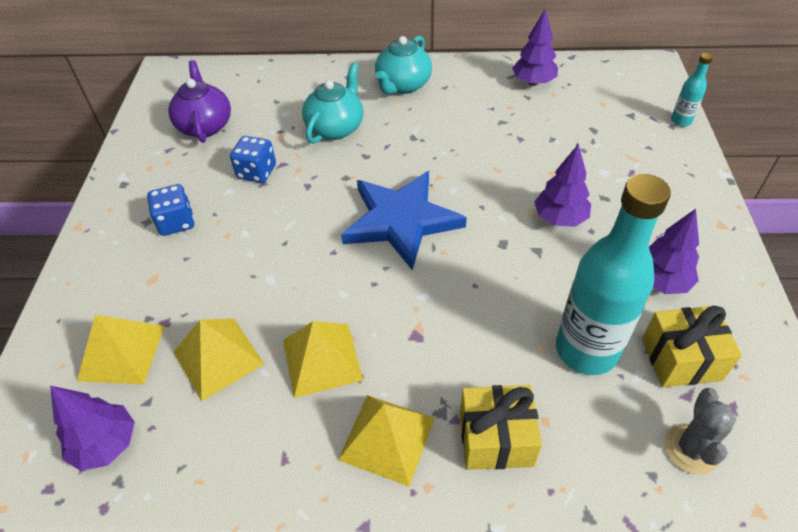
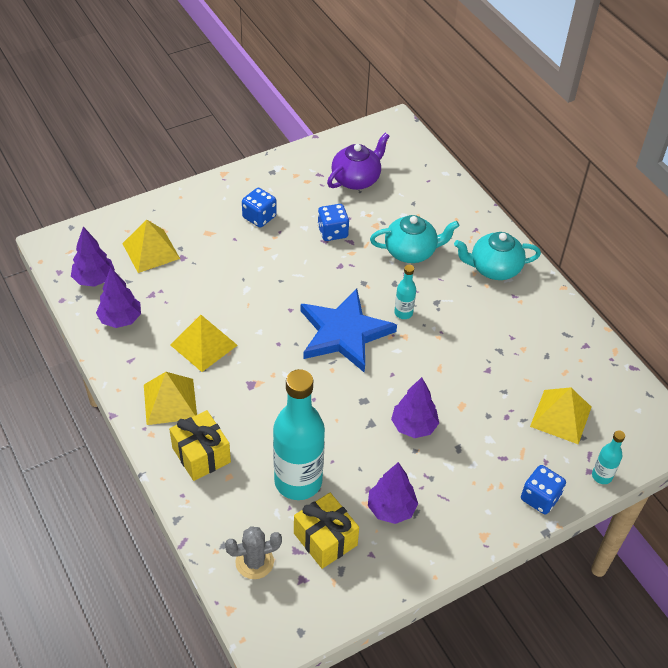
camera: 55 degrees right, 0 degrees up
(218, 358) = (174, 296): yellow pyramid -> yellow pyramid (561, 416)
(409, 165) = (403, 313): none -> turquoise bottle
(533, 82) = (570, 352): purple tree -> purple tree (120, 319)
(690, 168) = (540, 498): none -> blue dice

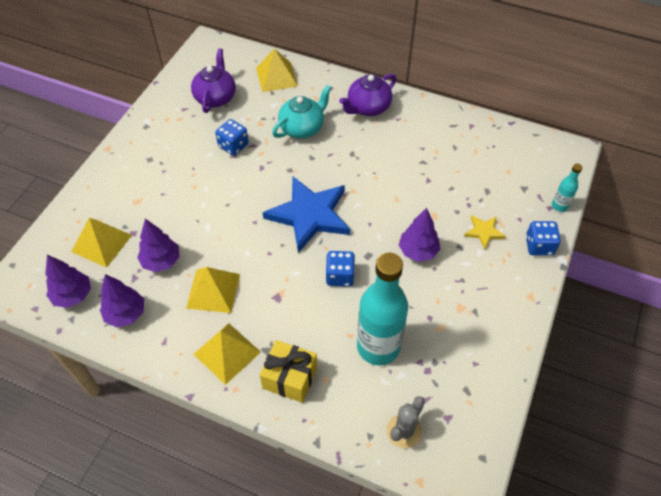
camera: 35 degrees left, 5 degrees up
(259, 217) = (167, 166): blue dice -> blue dice (340, 276)
(325, 539) = (436, 376): yellow gift -> none
(391, 509) = (458, 321): purple tree -> purple tree (161, 261)
(403, 313) = (337, 175): turquoise bottle -> none
(494, 268) = (368, 108): turquoise teapot -> purple teapot
(496, 450) = (484, 232): none -> yellow star
(561, 416) = (500, 182): yellow pyramid -> yellow pyramid (276, 77)

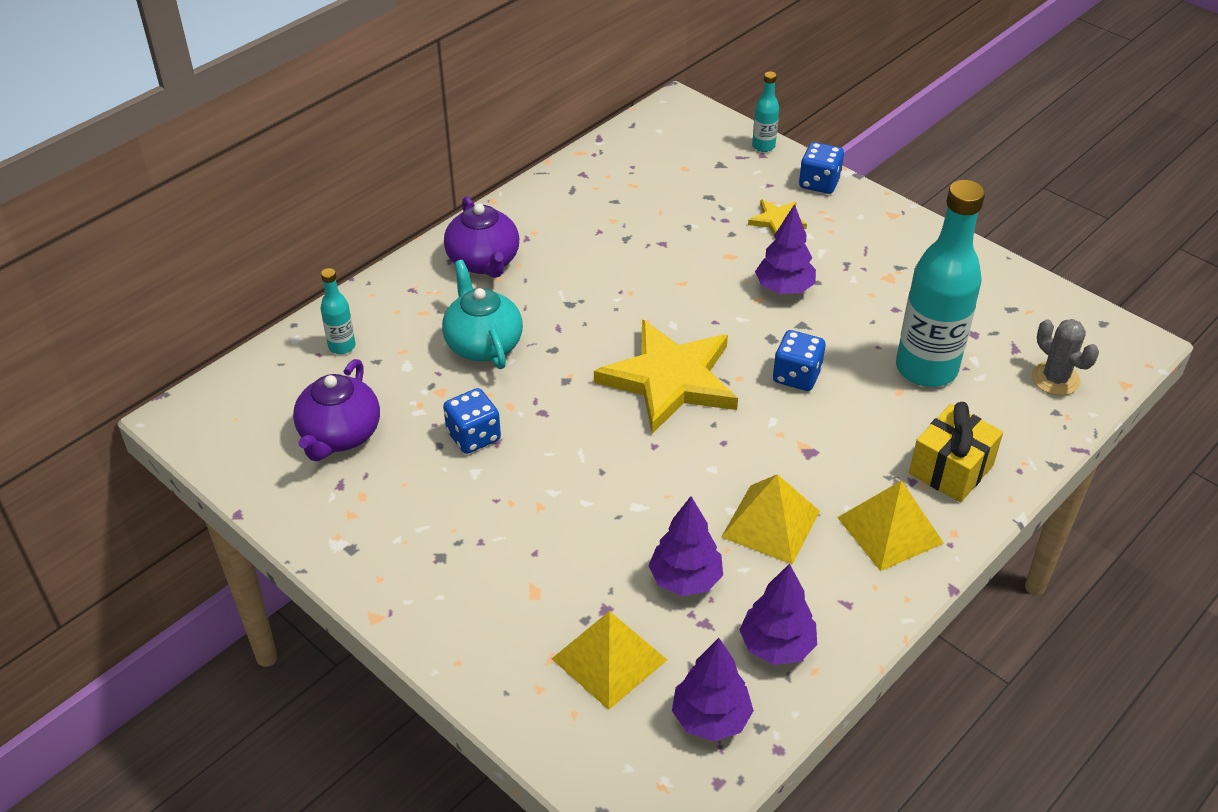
camera: 70 degrees left, 10 degrees down
(215, 97) = (339, 435): purple teapot -> purple teapot turned 105 degrees counterclockwise
(276, 77) = (342, 346): yellow pyramid -> turquoise bottle
(309, 215) = (670, 380): blue star -> yellow star

